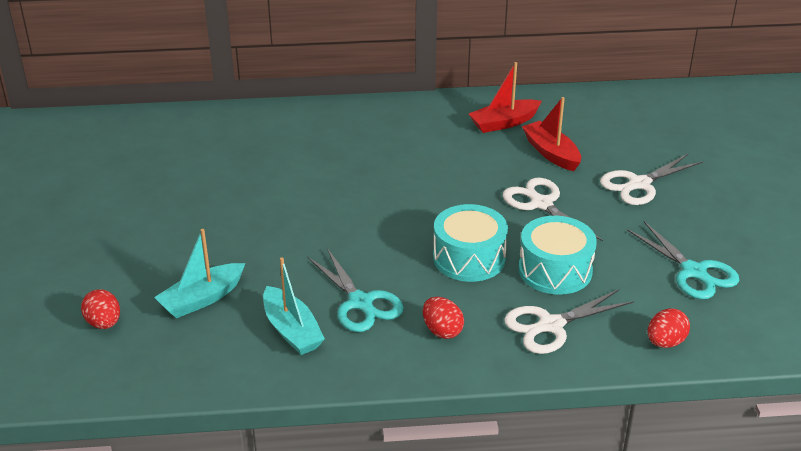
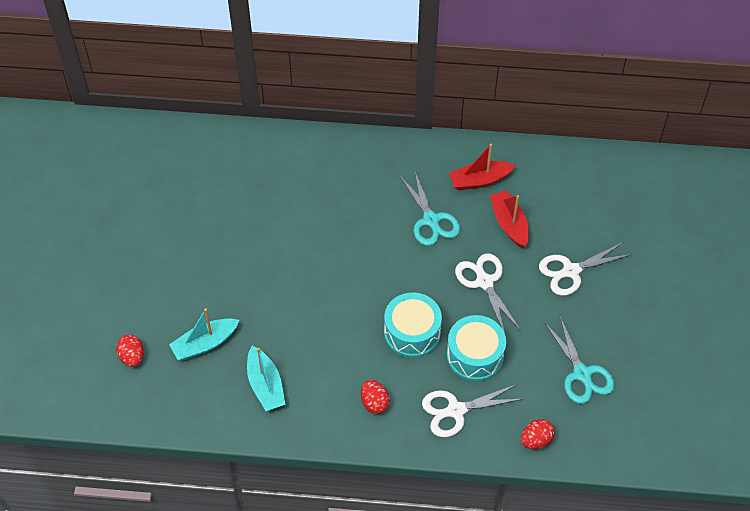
camera: 10 degrees right, 20 degrees up
(360, 302) = (320, 366): turquoise scissors -> turquoise scissors (431, 220)

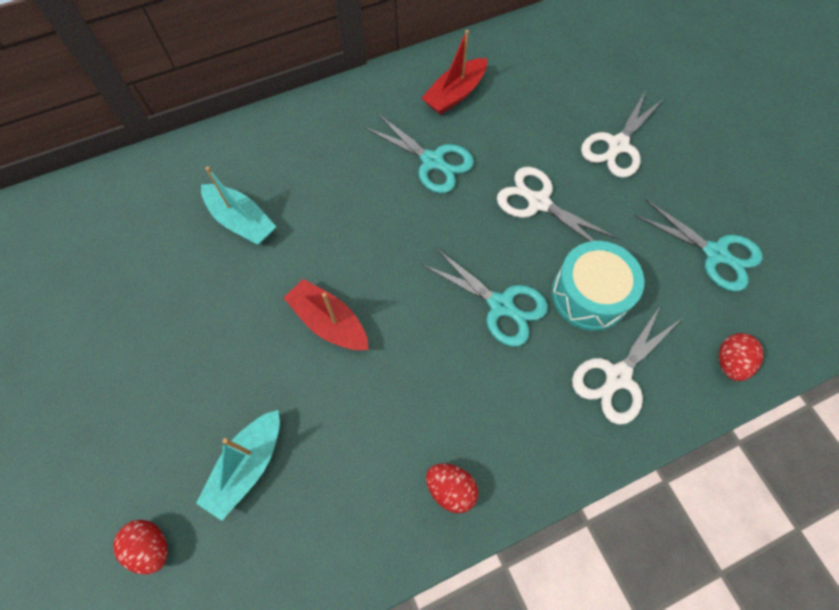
camera: 30 degrees left, 10 degrees up
(265, 385) = (365, 480): turquoise boat -> turquoise boat (241, 221)
(374, 403) = (517, 423): red egg -> red egg (450, 489)
(412, 333) = (500, 305): turquoise drum -> turquoise scissors
(509, 224) = (518, 125): red boat -> red boat (329, 322)

